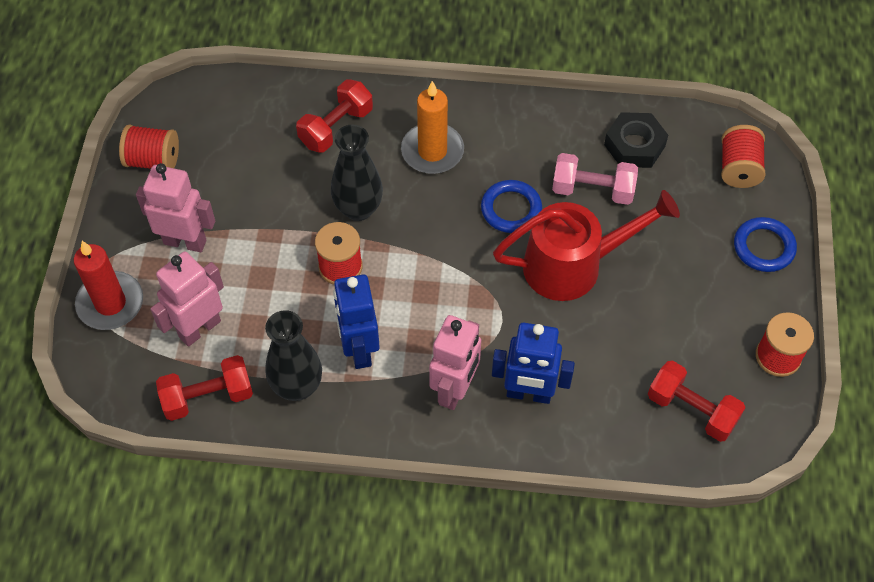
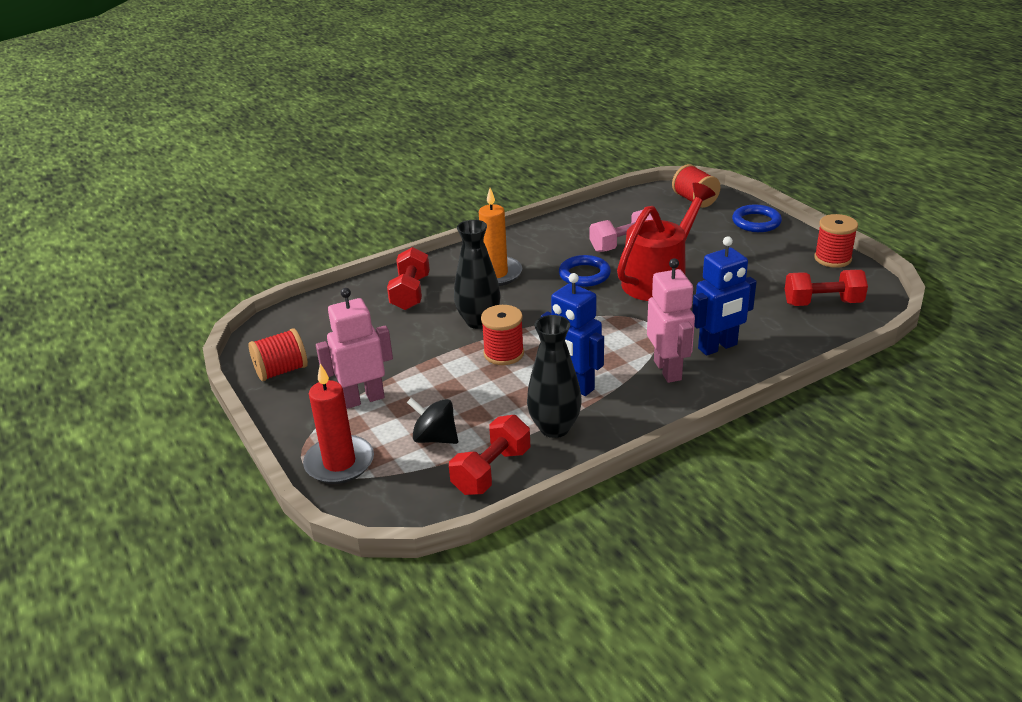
camera: 35 degrees left, 25 degrees down
(199, 328) = (435, 438): pink robot -> black spinning top
(634, 145) = (621, 217): black nut -> none

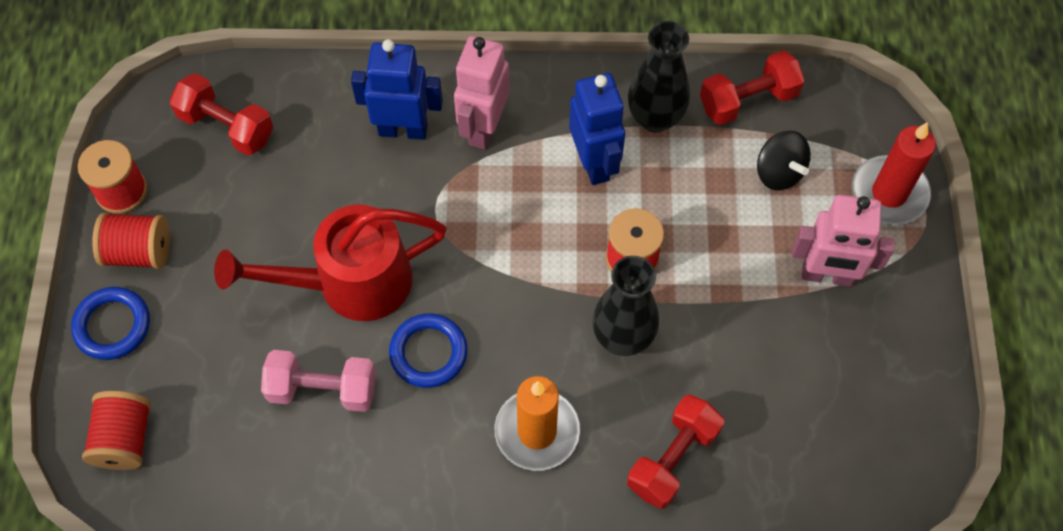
camera: 150 degrees left, 30 degrees up
(281, 371) = (904, 386): red spool -> red spool (139, 252)

